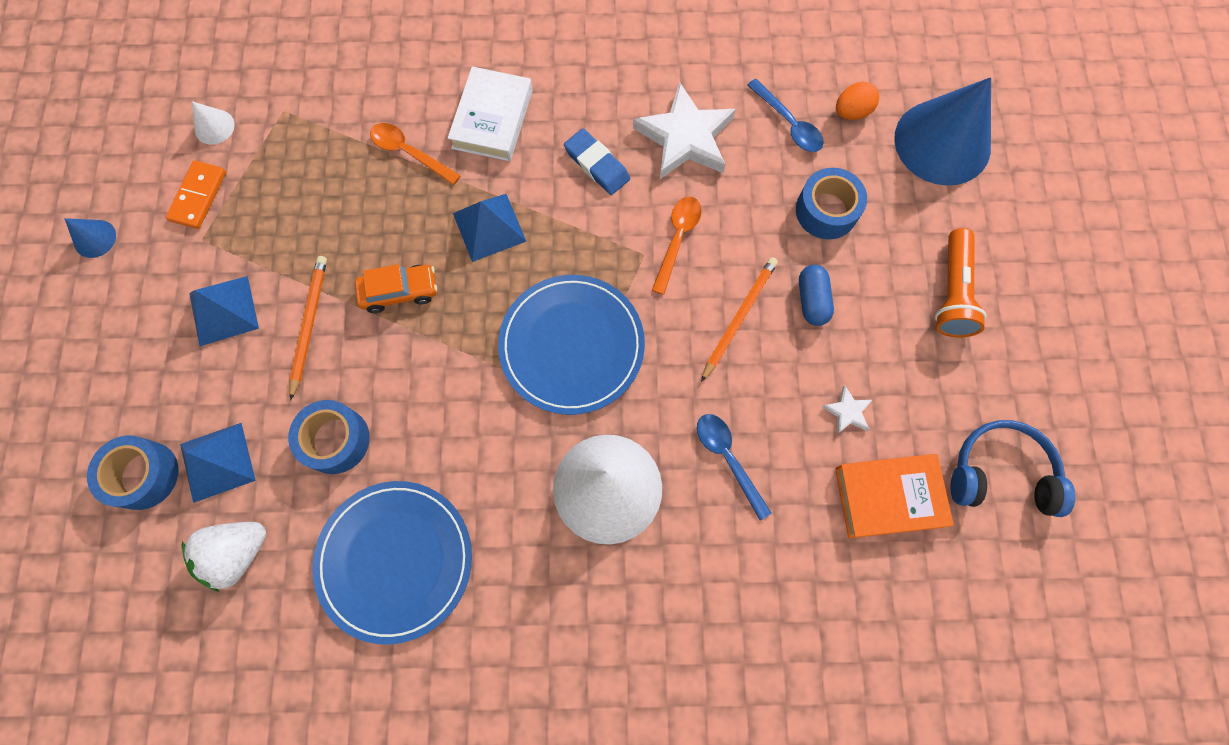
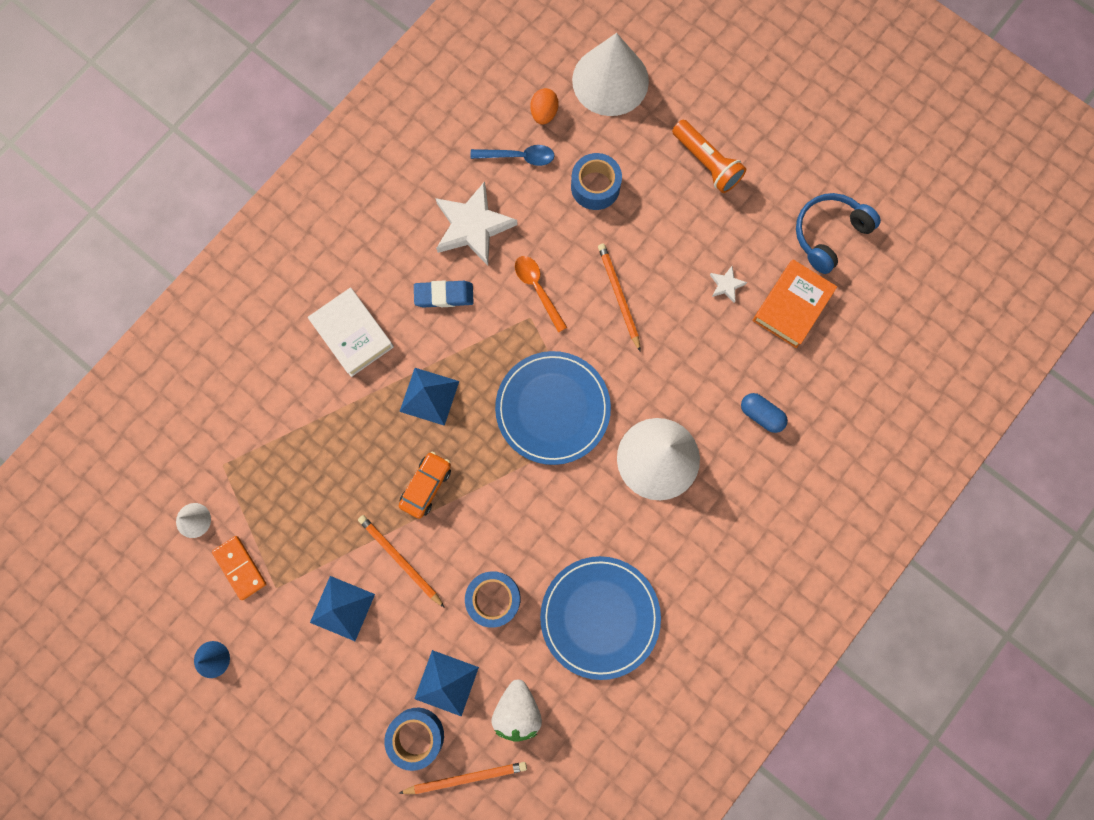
camera: 50 degrees left, 5 degrees up
(133, 556) = (466, 777): none -> orange pencil
(409, 153) = (330, 406): orange spoon -> none
(728, 459) = (698, 375): blue spoon -> none
(812, 300) = (644, 245): blue capsule -> blue capsule (761, 415)
(942, 142) = (610, 80): blue cone -> white cone

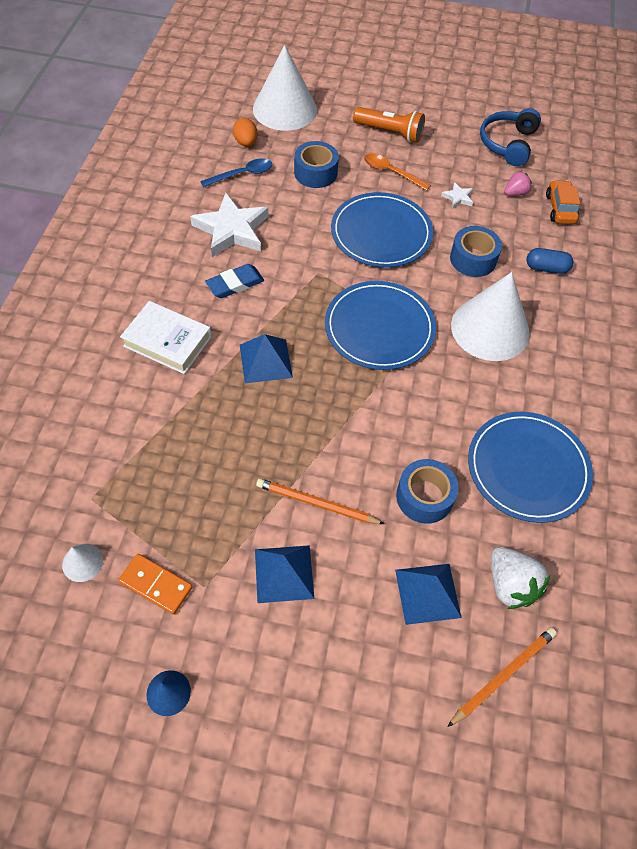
camera: 30 degrees left, 20 degrees down
(416, 736) = (429, 660): blue tape -> blue tape (473, 259)
(426, 486) = (304, 431): orange car -> orange car (560, 208)
(538, 289) = (312, 252): orange spoon -> orange spoon (391, 172)
(618, 296) = (381, 233): orange pencil -> blue plate
(792, 306) = (515, 193): orange book -> pink strawberry

